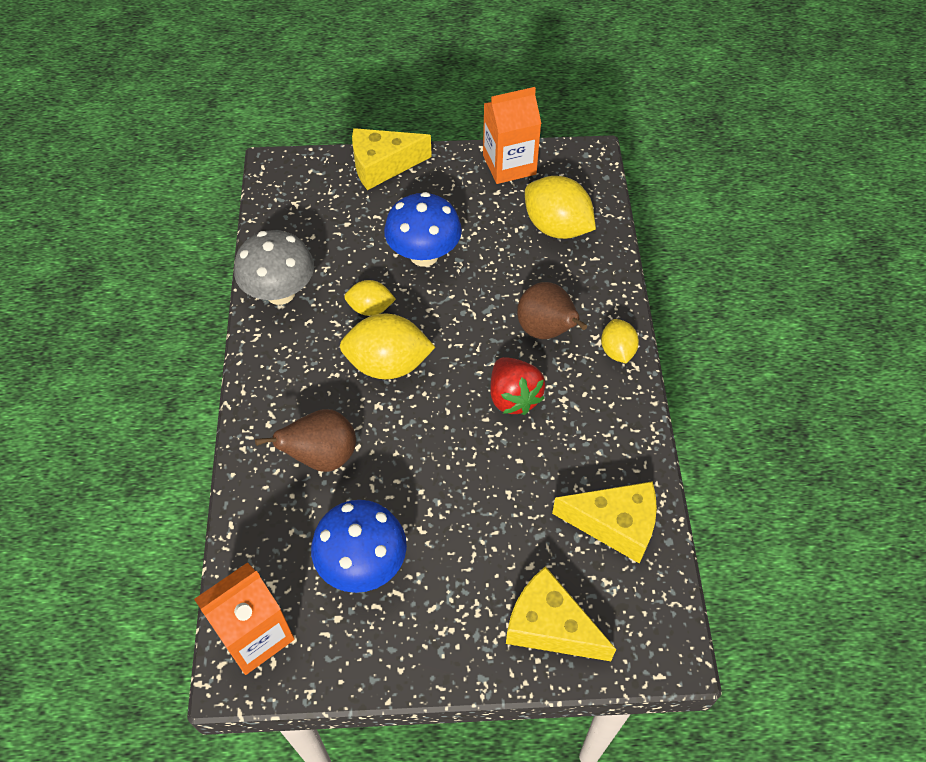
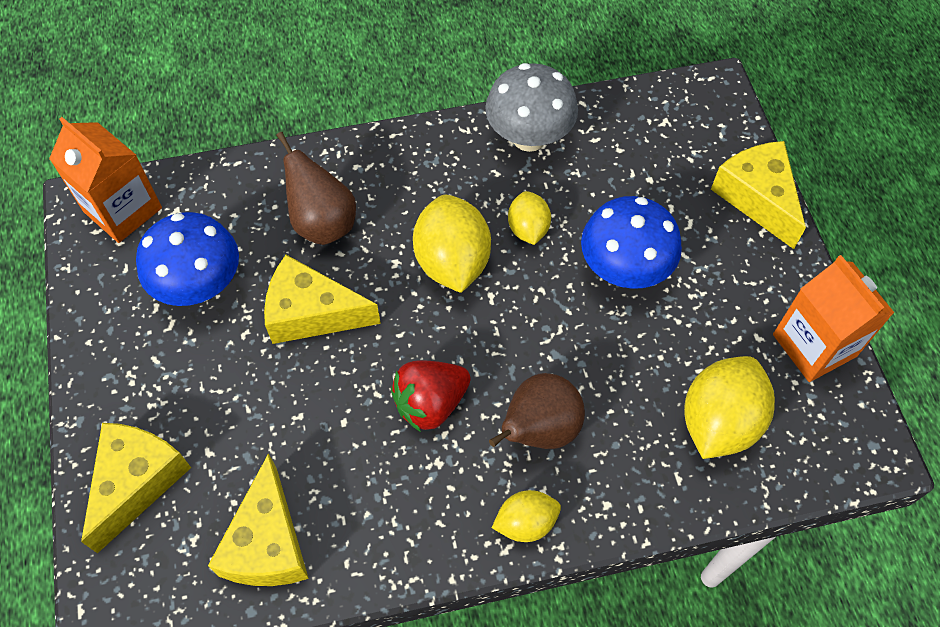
camera: 80 degrees right, 5 degrees up
(413, 474) = (312, 313): none -> yellow cheese

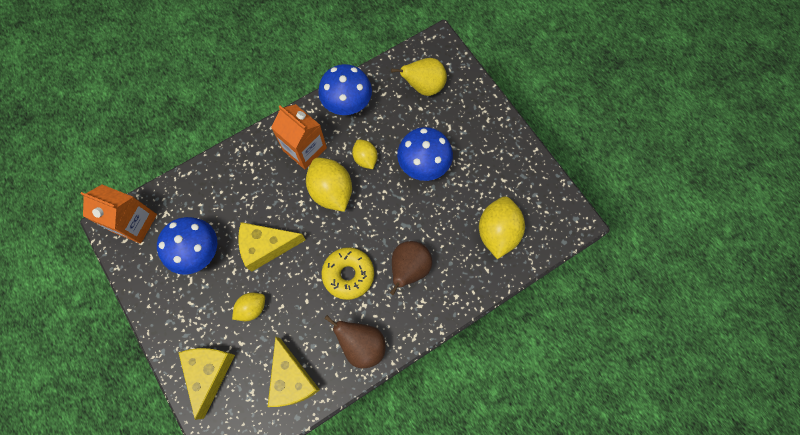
camera: 20 degrees left, 10 degrees up
(323, 223) = (252, 193): brown pear -> brown pear (362, 345)
(430, 403) = (348, 275): red strawberry -> yellow donut
(525, 522) = (419, 320): yellow lemon -> yellow lemon (252, 308)
(529, 137) = (347, 104): grey mushroom -> blue mushroom
(667, 148) = (424, 87): none -> yellow pear
(757, 198) = (479, 101): yellow cheese -> none
(814, 345) = (532, 175): orange carton -> orange carton (304, 149)

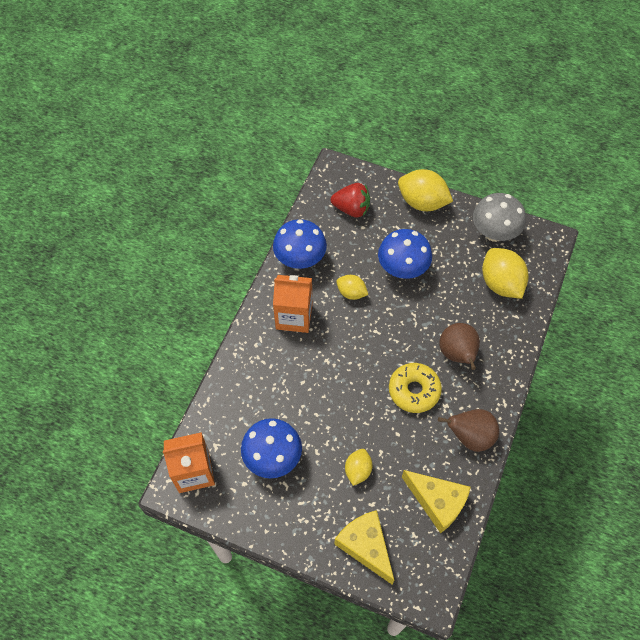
camera: 35 degrees left, 10 degrees down
(266, 247) = (328, 414): yellow cheese -> none
(331, 191) = (345, 336): yellow lemon -> yellow lemon (422, 202)
(424, 87) = (351, 209): yellow pear -> red strawberry
(529, 184) = (494, 233): none -> grey mushroom

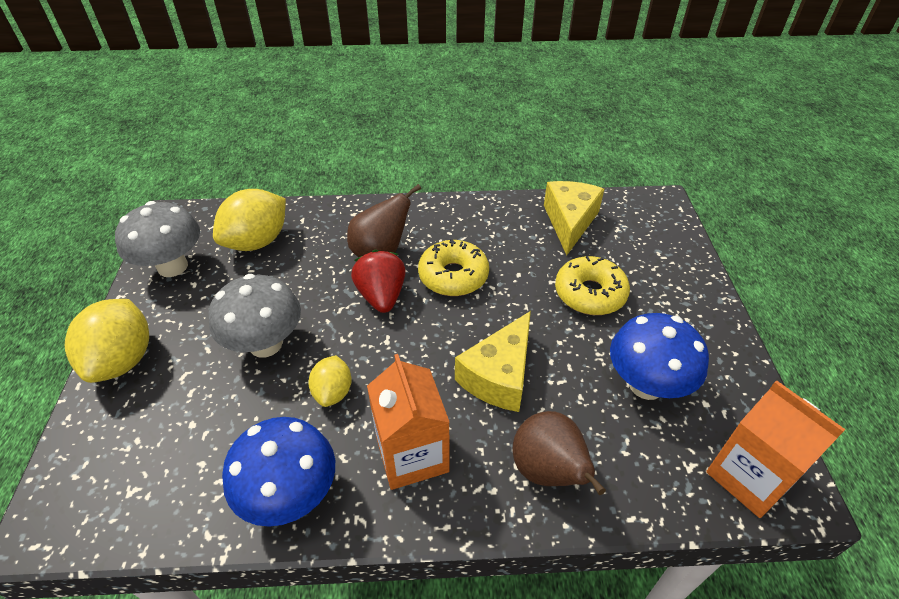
camera: 115 degrees left, 15 degrees down
(351, 209) = (151, 456): red strawberry -> red strawberry (381, 296)
(358, 470) = (590, 293): yellow lemon -> yellow donut
(365, 546) = (663, 260): yellow cheese -> yellow cheese (499, 375)
(402, 269) = (265, 344): blue mushroom -> grey mushroom
(470, 437) = (479, 217): brown pear -> brown pear (548, 471)

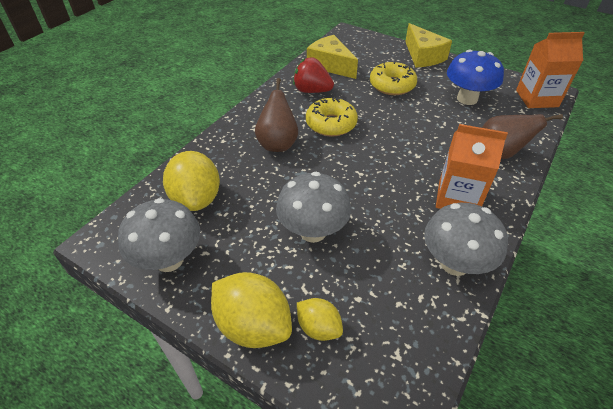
camera: 55 degrees left, 0 degrees up
(291, 495) = (454, 263): blue mushroom -> grey mushroom
(333, 392) = (384, 213): yellow lemon -> yellow lemon (318, 328)
(381, 296) = (319, 159): red strawberry -> red strawberry (312, 91)
(499, 375) = (424, 141): yellow cheese -> yellow cheese (423, 56)

